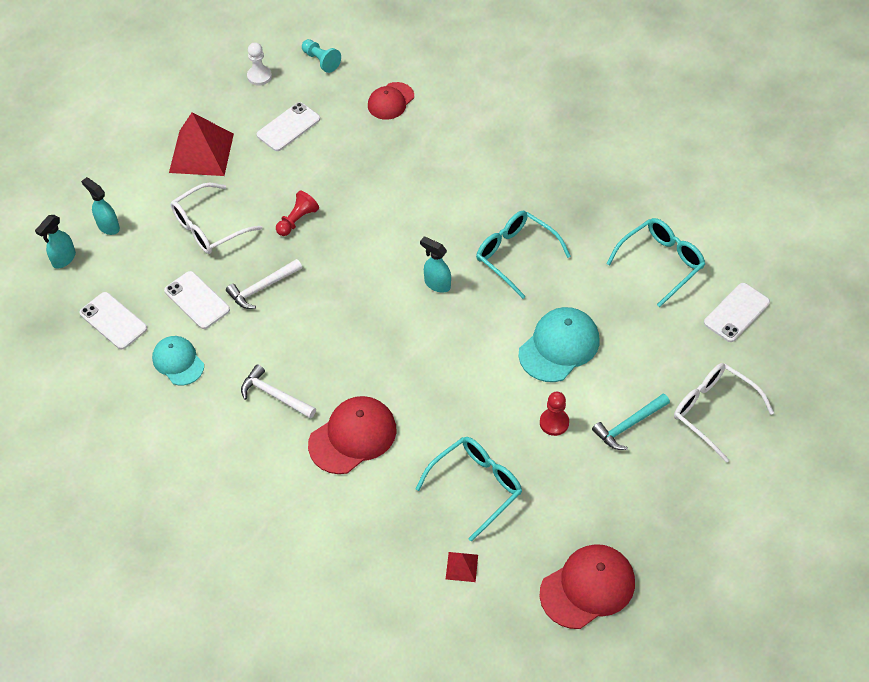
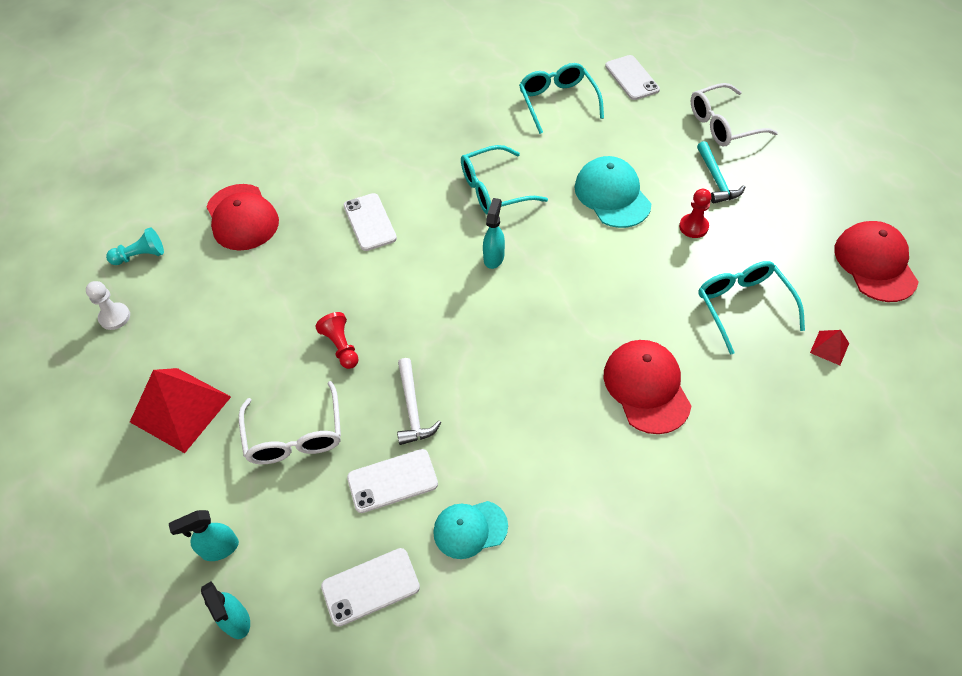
camera: 65 degrees left, 0 degrees up
(275, 395) = (563, 442): white hammer -> none
(288, 127) = (208, 313): white phone -> white phone (369, 222)
(390, 101) = (242, 217): red cap -> red cap, size x1.53
(437, 284) = (494, 257): turquoise spray bottle -> turquoise spray bottle turned 135 degrees clockwise

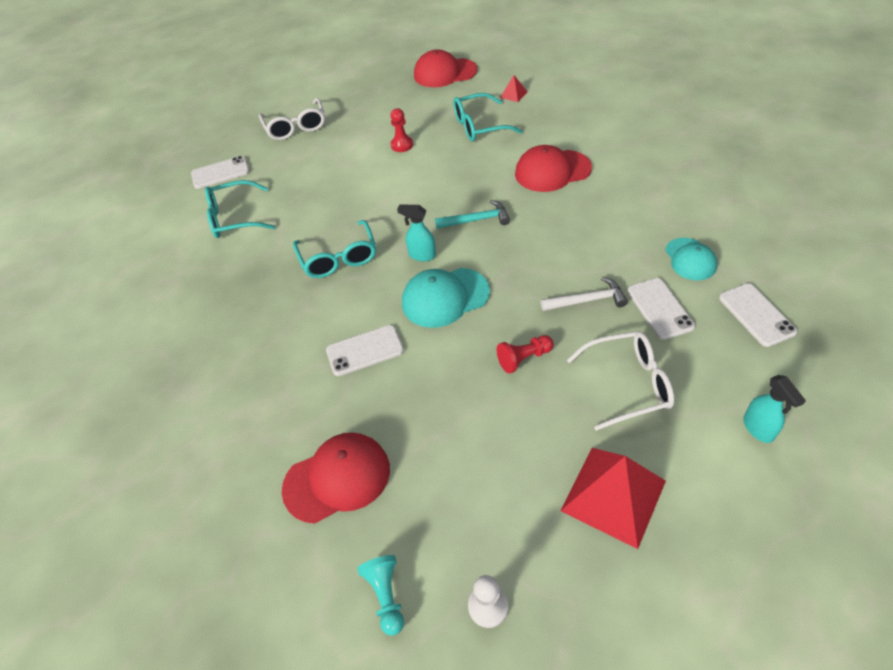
camera: 85 degrees left, 5 degrees down
(236, 621) = (819, 404): turquoise spray bottle -> none
(612, 195) = (360, 185): turquoise cap -> turquoise cap (445, 297)
(716, 179) = (355, 132): turquoise hammer -> turquoise hammer (476, 220)

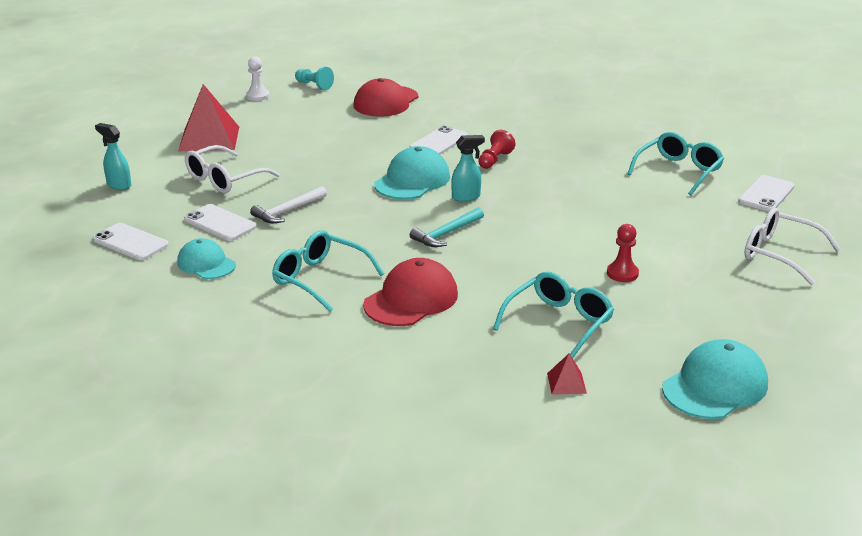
camera: 140 degrees right, 20 degrees down
(339, 258) = (537, 176): turquoise glasses -> turquoise glasses (319, 279)
(445, 73) = (715, 386): red cap -> turquoise cap
(524, 358) = (314, 170): red pawn -> red pawn (494, 160)

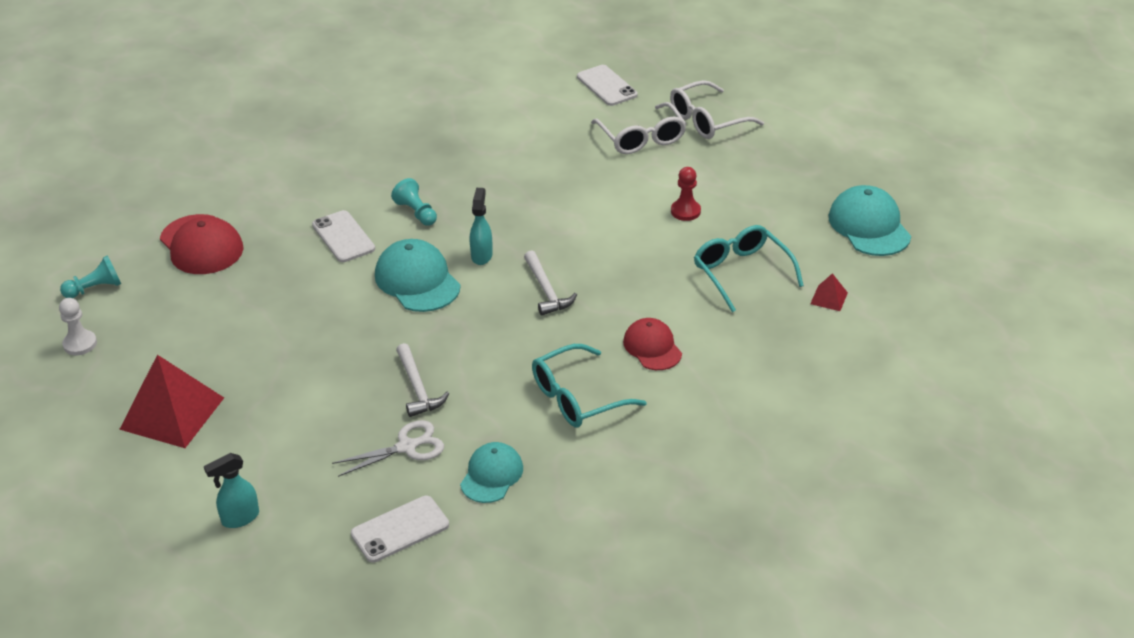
camera: 65 degrees left, 10 degrees up
(206, 263) = (491, 475): turquoise cap -> turquoise cap turned 135 degrees clockwise
(220, 223) = (407, 447): white phone -> white scissors
(224, 179) = (299, 422): white glasses -> white glasses (641, 138)
(411, 299) = (652, 347): red cap -> red cap, size x0.66
(446, 234) = (546, 290): turquoise hammer -> white hammer
(494, 160) = (416, 212): red pawn -> turquoise pawn
(679, 171) = (530, 114): turquoise glasses -> none

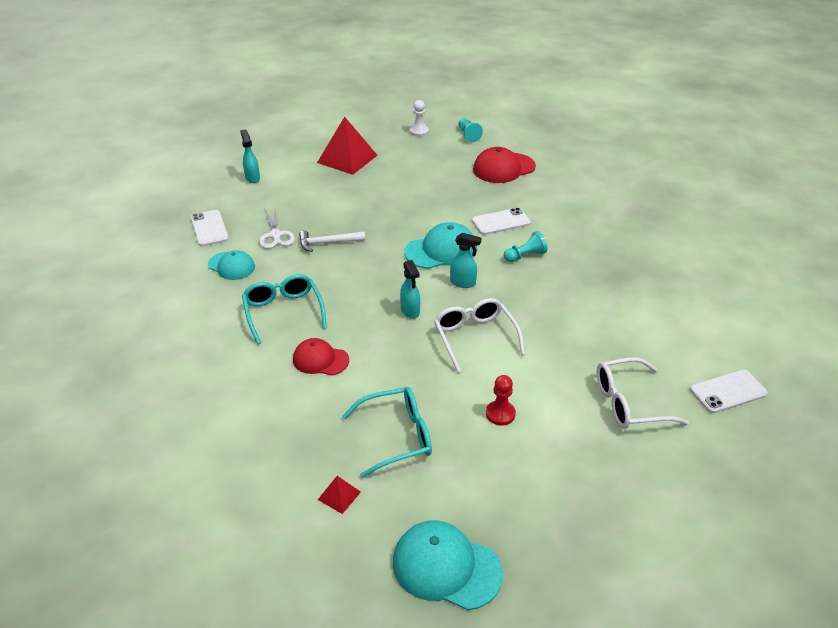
camera: 100 degrees right, 0 degrees up
(546, 290) = (410, 311): white hammer -> turquoise spray bottle
(652, 347) = (320, 360): red cap -> red cap turned 150 degrees counterclockwise
(707, 120) = (664, 462): white glasses -> white glasses (475, 337)
(869, 226) = (446, 567): turquoise cap -> turquoise cap turned 150 degrees counterclockwise

